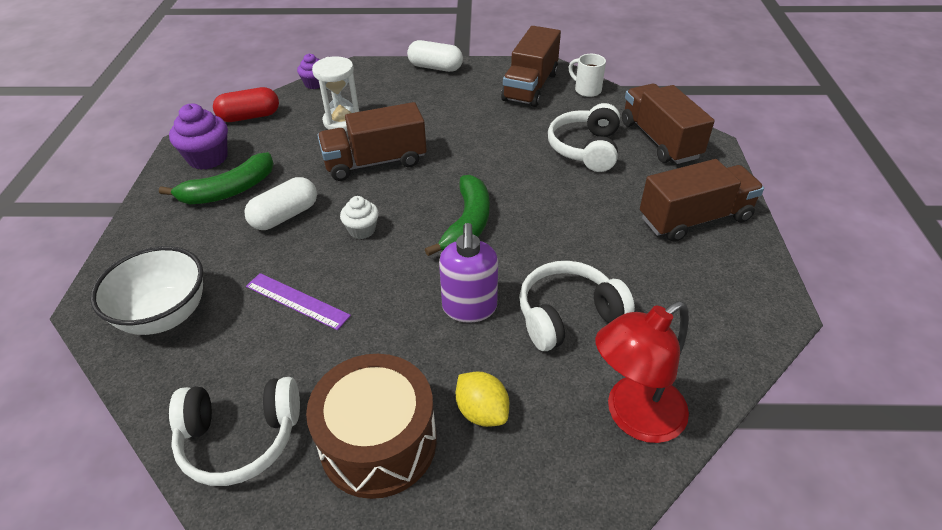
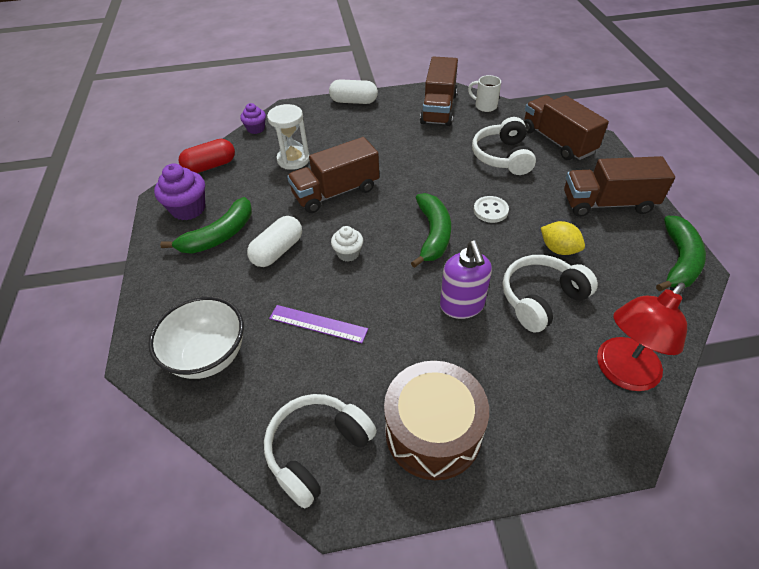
camera: 10 degrees left, 5 degrees up
(240, 438) = (318, 450): white headphones -> white headphones turned 150 degrees clockwise
(482, 412) = (505, 390): yellow lemon -> yellow lemon (558, 249)
(546, 207) = (490, 210): none -> white button
(694, 219) = (607, 203): brown truck -> brown truck turned 150 degrees counterclockwise
(760, 298) = (678, 261): none -> green banana

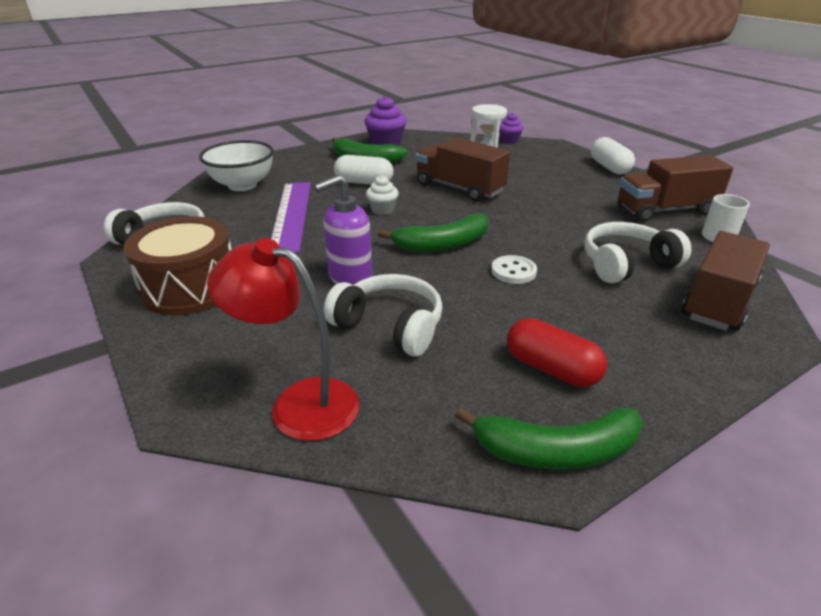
camera: 65 degrees right, 15 degrees down
(210, 166) = (442, 138): red capsule -> red capsule (551, 369)
(318, 323) = (291, 215): purple ruler -> purple ruler, size x1.68
(558, 249) = (486, 329): yellow lemon -> none
(607, 203) = (624, 362): brown truck -> none

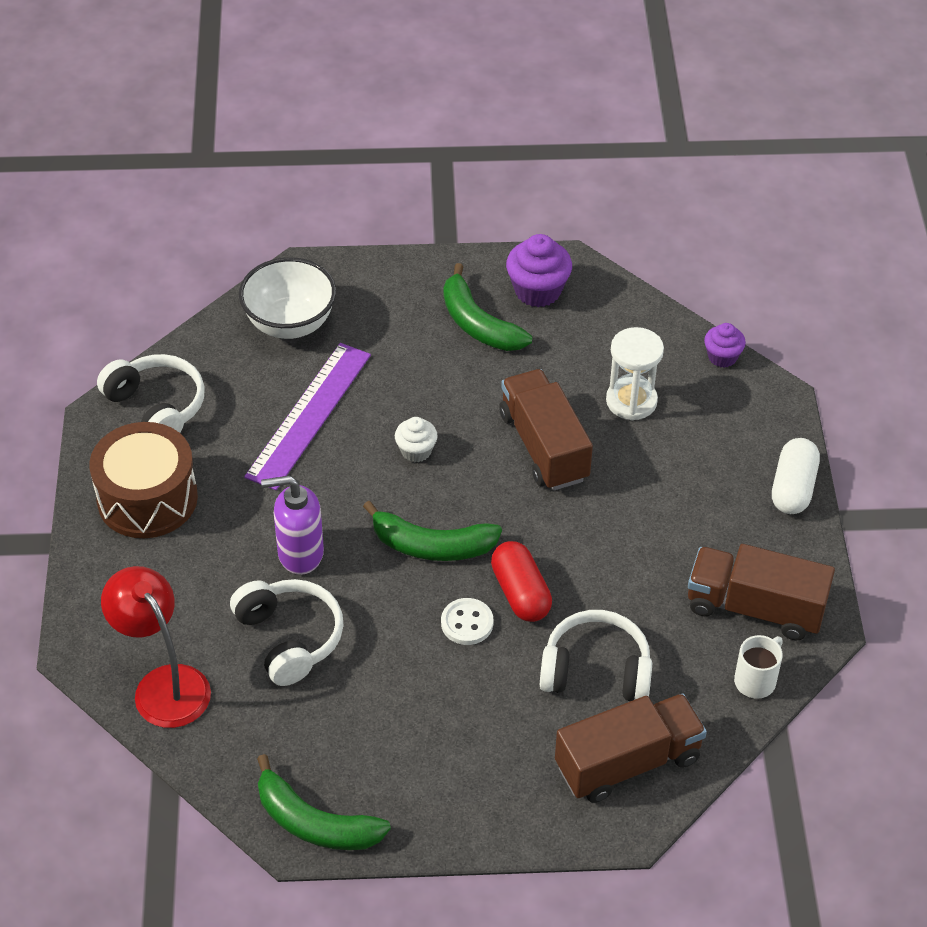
camera: 30 degrees right, 15 degrees up
(364, 182) = (437, 381): white capsule -> none
(551, 369) = (384, 753): red capsule -> red capsule (520, 593)

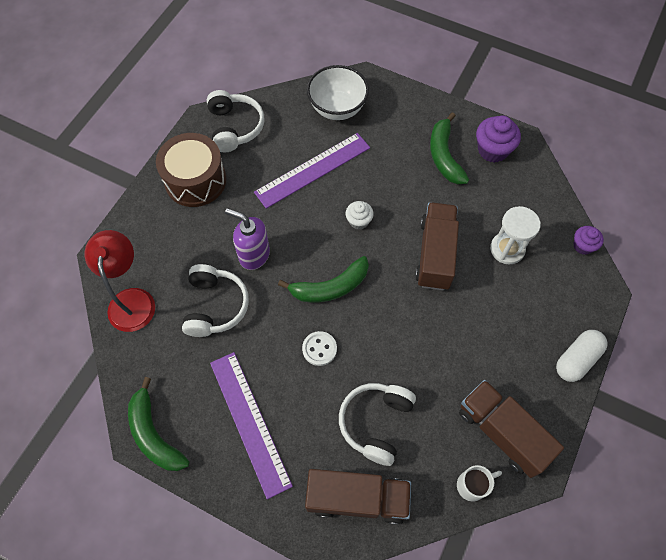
camera: 30 degrees right, 15 degrees up
(432, 546) = (330, 287): green banana -> green banana turned 60 degrees counterclockwise
(433, 748) = (249, 422): none -> purple ruler
(520, 593) = (362, 345): red capsule -> none
(596, 671) = (376, 423): white headphones -> white headphones turned 105 degrees counterclockwise

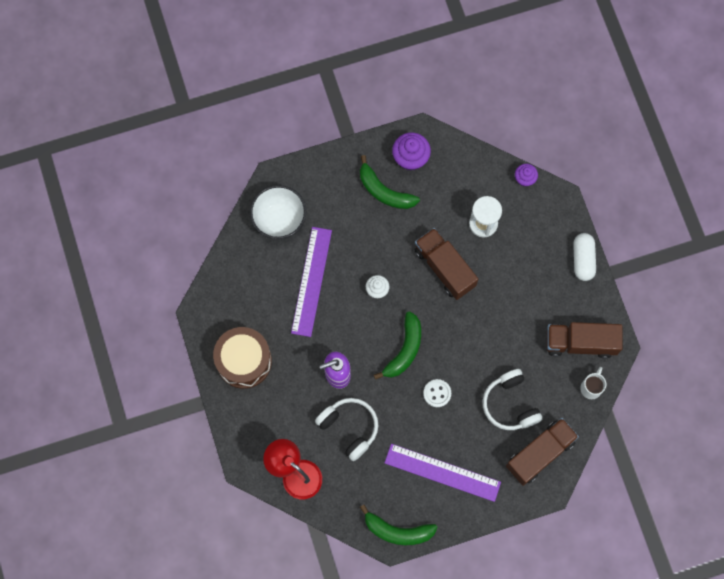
camera: 45 degrees left, 10 degrees up
(234, 127) = (226, 299): white headphones -> none

